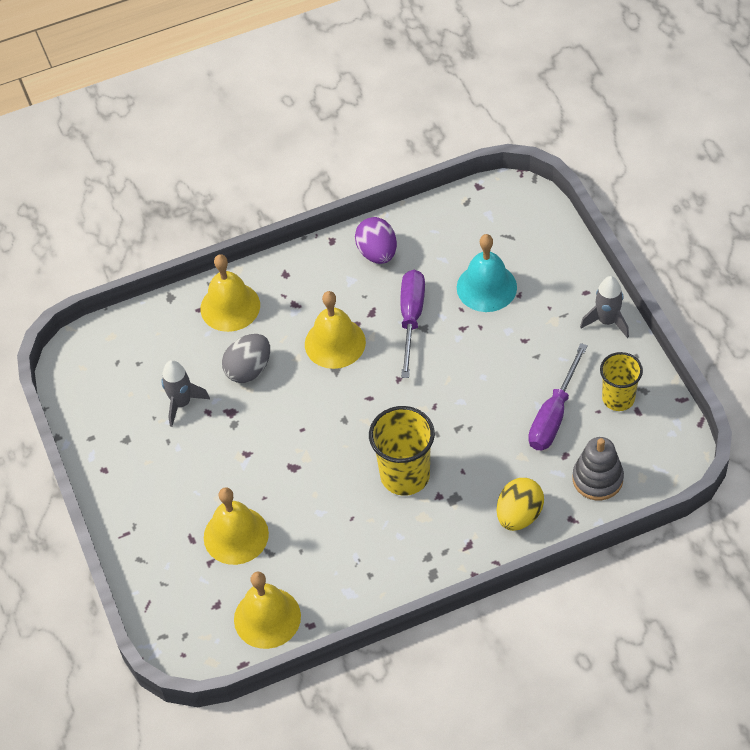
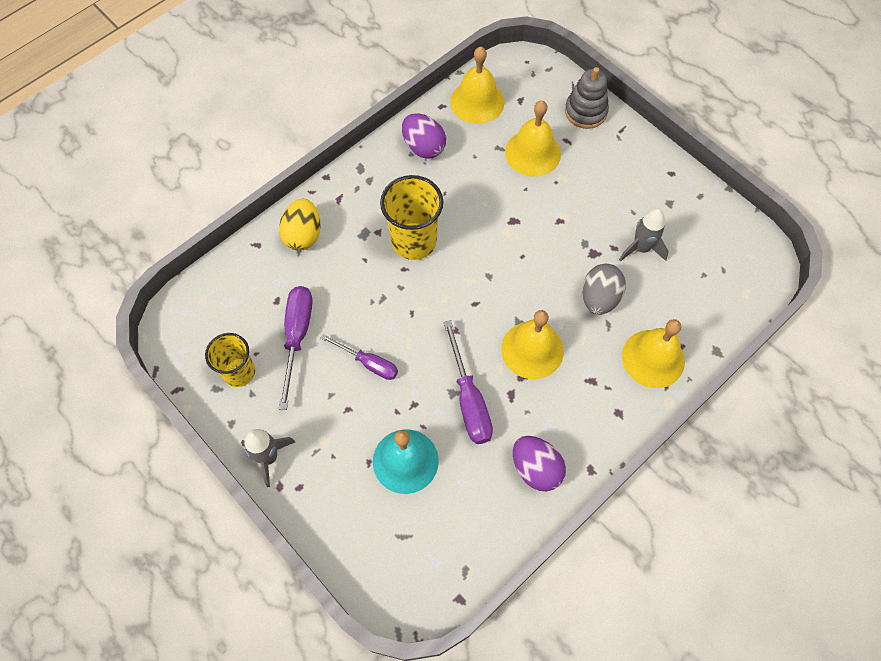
camera: 155 degrees right, 10 degrees up
(352, 578) = (423, 147): none -> purple egg
(492, 373) = (368, 363): none -> purple screwdriver
(597, 479) = (242, 286): grey stacking toy -> grey stacking toy (585, 111)

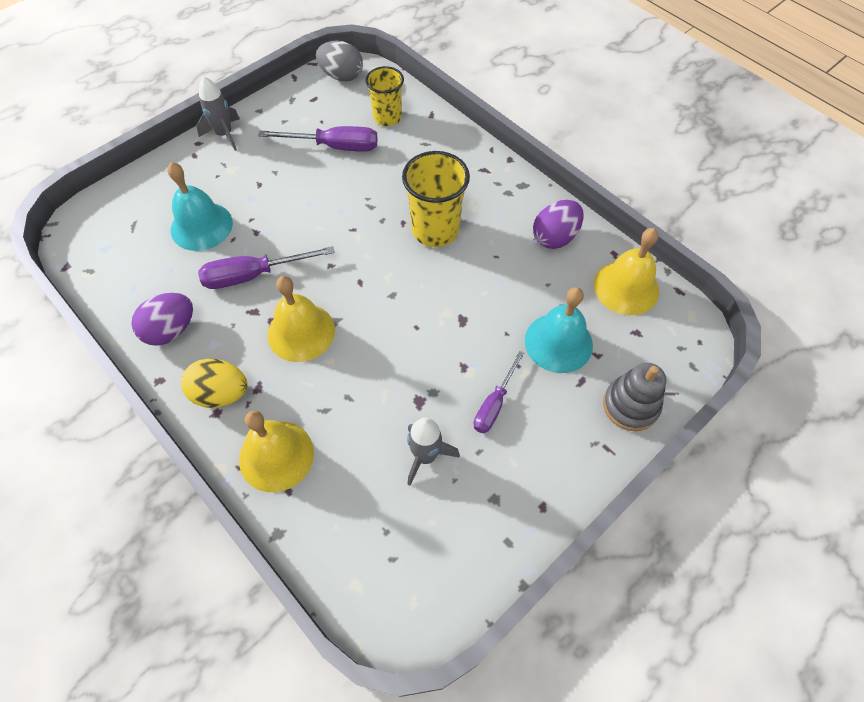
camera: 90 degrees right, 5 degrees down
(239, 372) = (304, 112): yellow cup -> yellow cup (387, 117)
(303, 235) = (441, 145): yellow egg -> yellow egg (221, 393)
(368, 363) = (302, 197): purple screwdriver -> purple screwdriver (494, 404)
(533, 153) = (558, 342): yellow bell -> turquoise bell
(599, 298) = (359, 403): grey egg -> grey egg (342, 76)

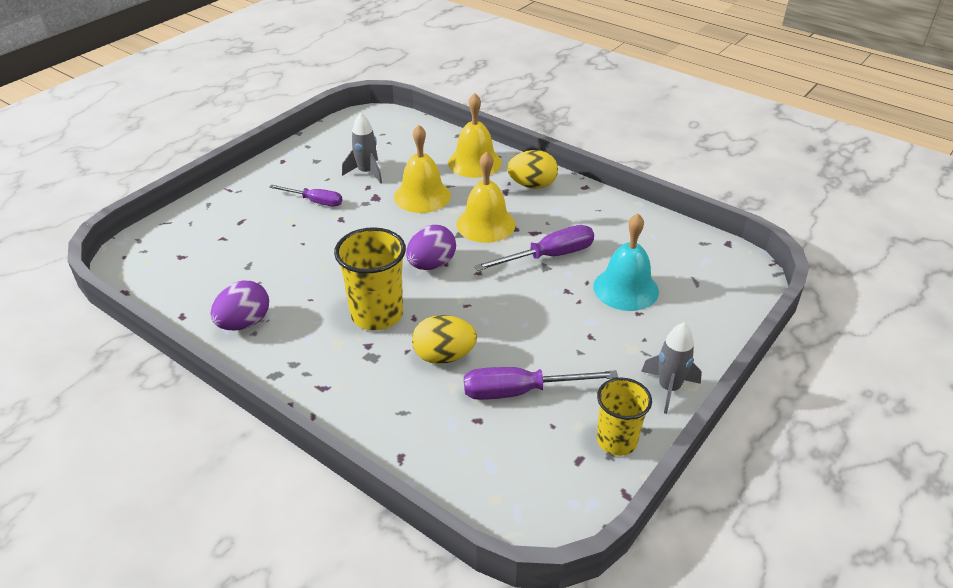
camera: 170 degrees right, 20 degrees down
(171, 330) = (597, 213): purple egg -> purple egg (431, 265)
(342, 76) = (553, 507): grey egg -> none
(385, 182) = (444, 356): none -> yellow egg
(387, 117) = (462, 443): yellow cup -> yellow cup (616, 441)
(494, 404) = (315, 201): purple screwdriver -> purple screwdriver turned 90 degrees clockwise
(558, 342) = (256, 242): turquoise bell -> none
(626, 287) = (179, 288): yellow bell -> yellow bell (422, 196)
(630, 405) = (203, 212): grey stacking toy -> none

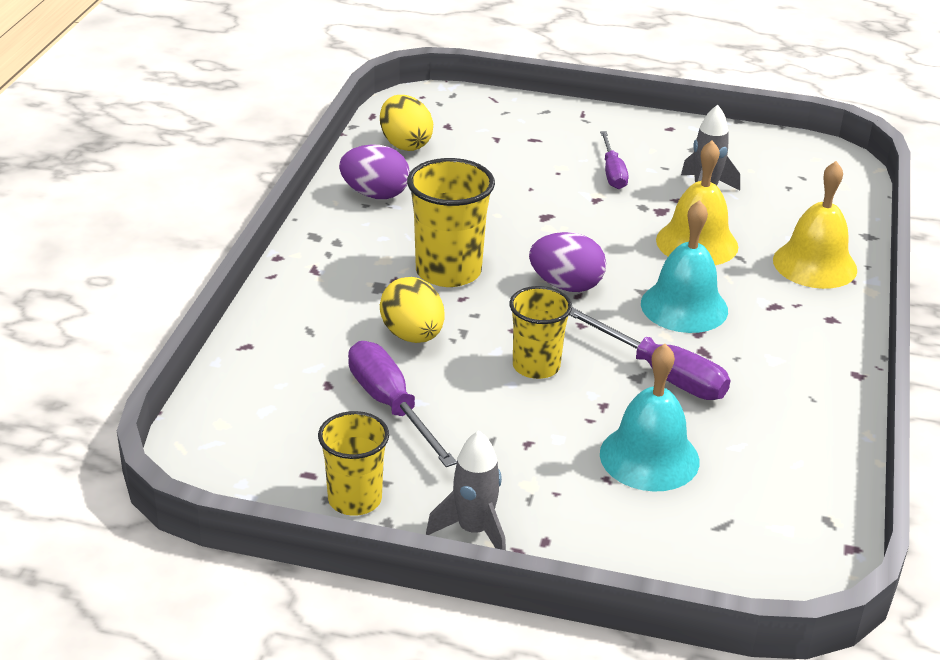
camera: 65 degrees right, 5 degrees down
(485, 224) = (684, 306): yellow bell -> turquoise bell
(512, 307) = (536, 366): none -> yellow cup
(532, 185) = (811, 325): yellow egg -> yellow egg (405, 144)

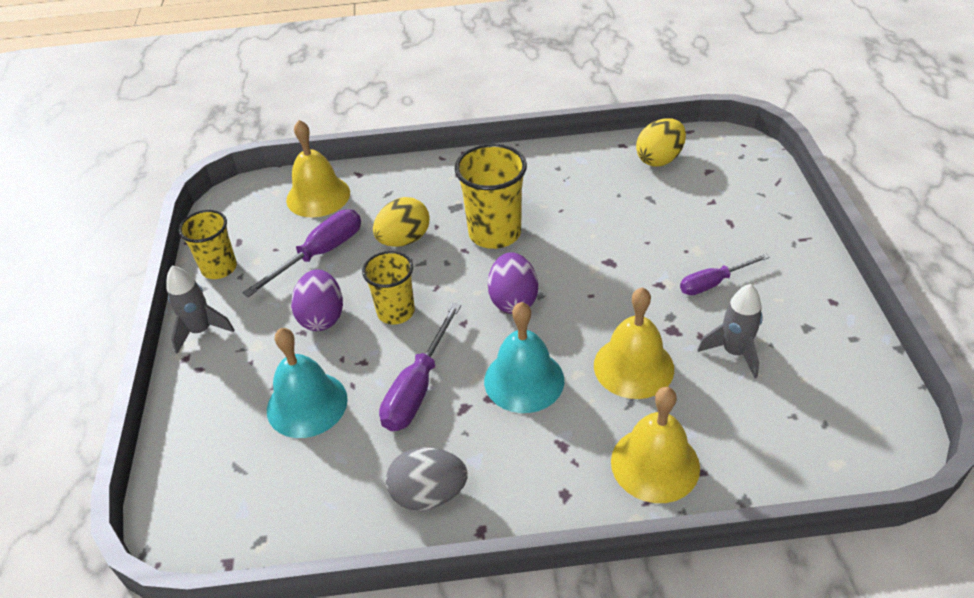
camera: 75 degrees right, 10 degrees up
(265, 387) = (318, 196): none -> yellow bell
(375, 194) = (575, 168): purple egg -> purple egg (322, 317)
(805, 396) = (429, 494): none -> grey egg

